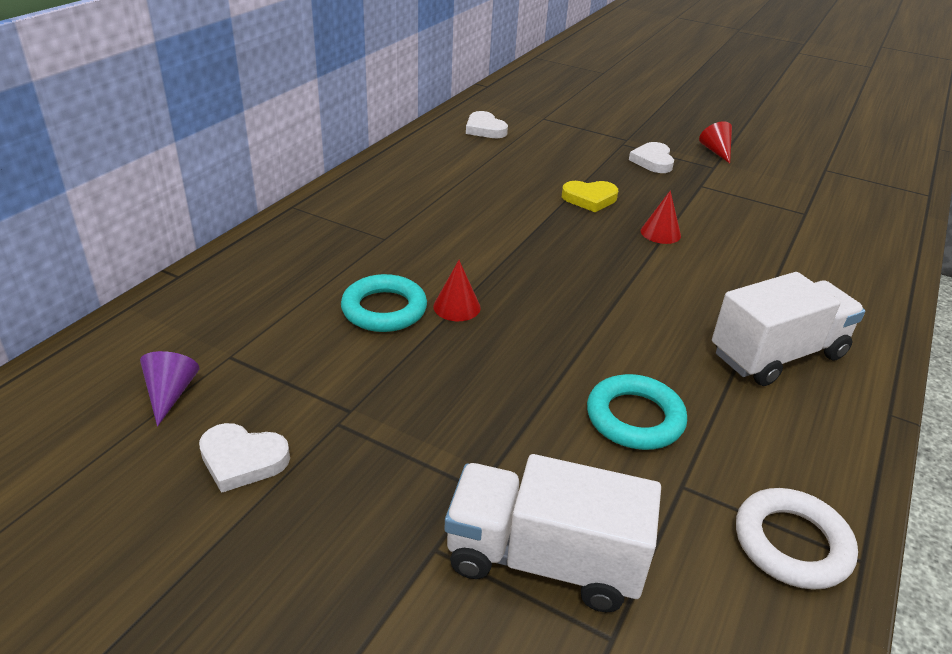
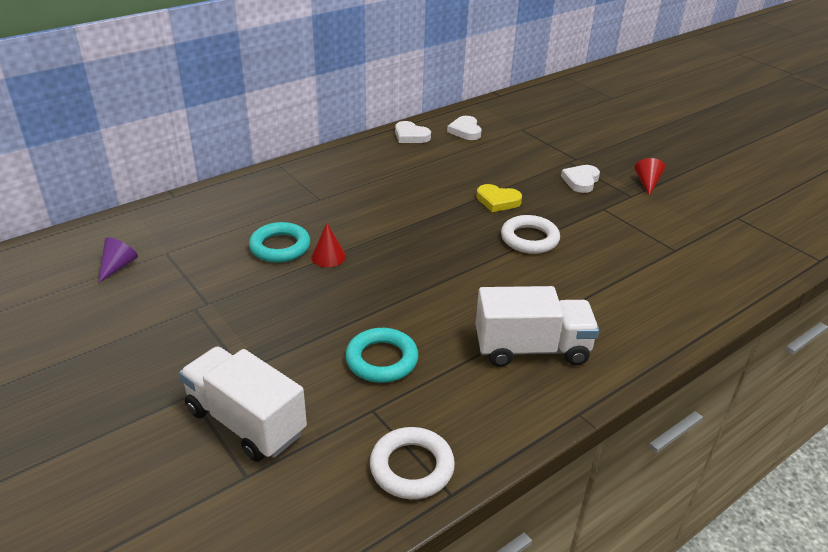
camera: 25 degrees right, 0 degrees up
(242, 460) = (127, 314): white heart -> white heart (411, 136)
(660, 233) = (529, 239): red cone -> white ring

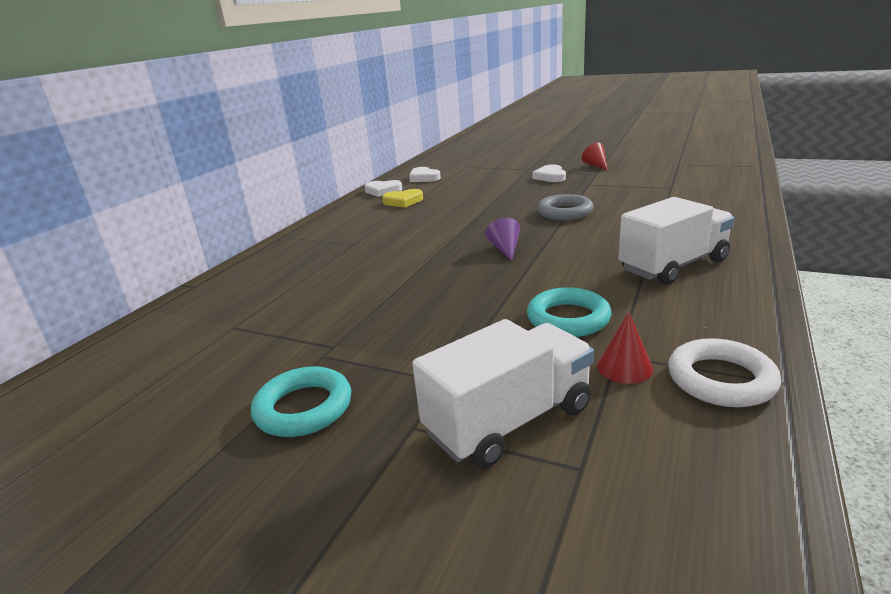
camera: 25 degrees left, 10 degrees down
(118, 266) = (184, 357): purple cone -> purple cone (505, 249)
(246, 422) = (509, 421): white truck -> white truck turned 135 degrees clockwise
(280, 247) = (357, 283): turquoise ring -> turquoise ring (303, 408)
(328, 257) = (414, 273): red cone -> red cone (624, 367)
(497, 201) = (507, 202): yellow heart -> yellow heart (403, 201)
(529, 239) = (564, 212): white ring -> grey ring

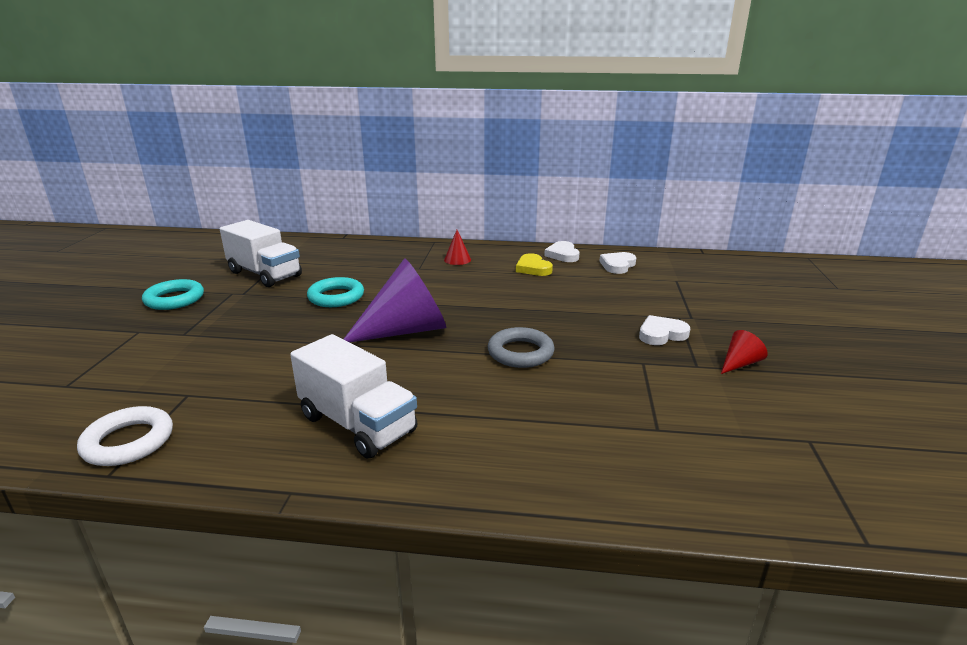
camera: 70 degrees right, 0 degrees up
(505, 249) = (405, 330): purple cone -> purple cone, size x2.28
(509, 421) = (126, 359): white truck -> white truck (265, 274)
(568, 318) = (254, 370): turquoise ring -> turquoise ring (336, 297)
(624, 367) = (167, 398): red cone -> red cone (457, 259)

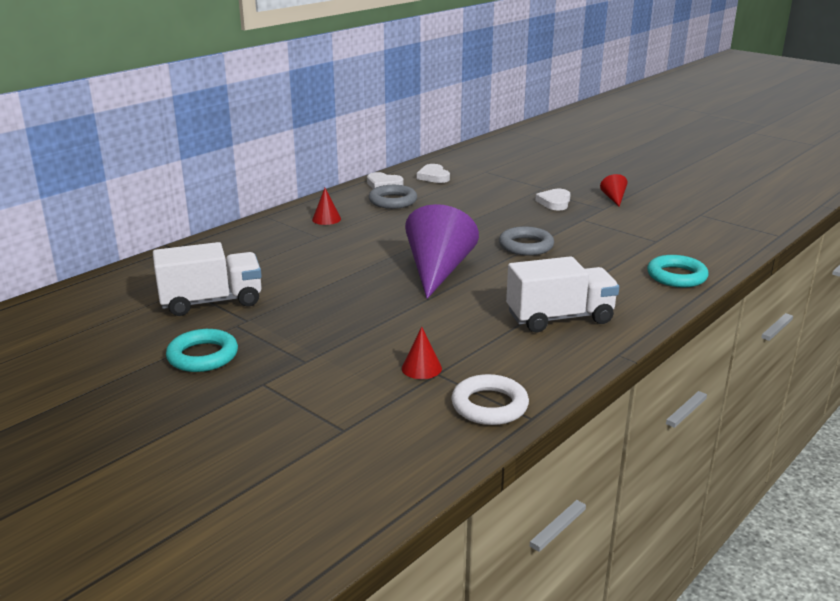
camera: 55 degrees left, 0 degrees up
(194, 384) = (421, 368): none -> red cone
(336, 297) = (328, 282): turquoise ring -> turquoise ring (676, 276)
(533, 268) = (393, 201): yellow heart -> grey ring

